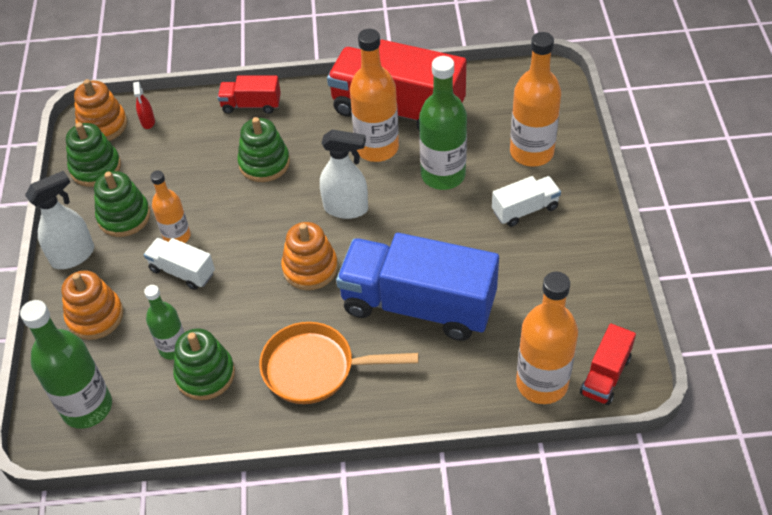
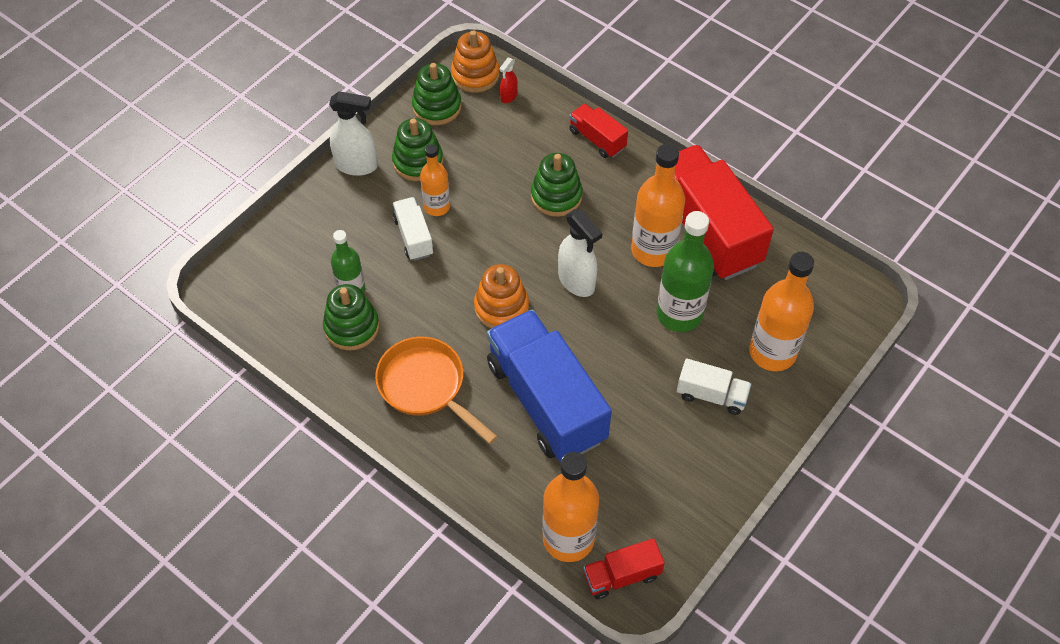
camera: 40 degrees right, 5 degrees up
(87, 407) = (259, 286): green bottle -> none
(95, 316) = (326, 224): orange stacking toy -> none

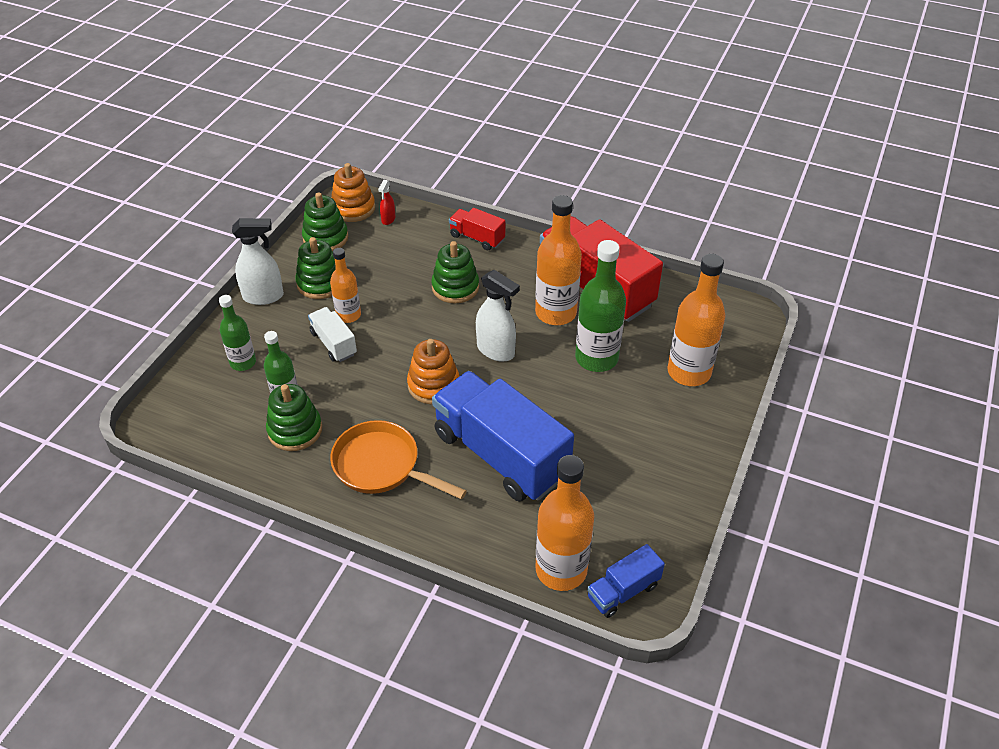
camera: 15 degrees left, 10 degrees down
(319, 239) = (243, 362): none -> green bottle
(621, 576) = (623, 591): red truck -> blue truck
(711, 395) = (649, 417): white truck -> none

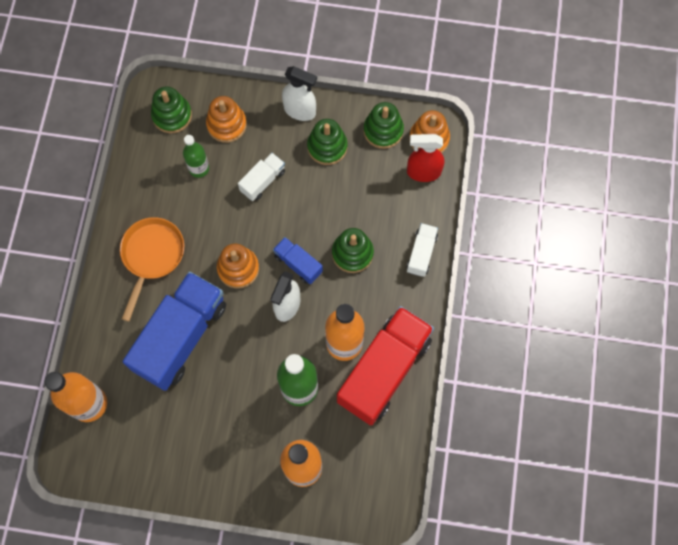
camera: 75 degrees right, 25 degrees up
(243, 362) = (226, 125): green bottle -> orange stacking toy
(264, 296) = (300, 111): white spray bottle -> white spray bottle turned 45 degrees counterclockwise
(295, 430) = (171, 186): green stacking toy -> green stacking toy (172, 115)
(348, 315) = (296, 181): orange bottle -> none
(388, 219) = (423, 172): red spray bottle -> red spray bottle, size x1.90
(477, 238) = (421, 253): red truck -> white truck
(623, 591) = (80, 450): blue truck -> blue truck (298, 264)

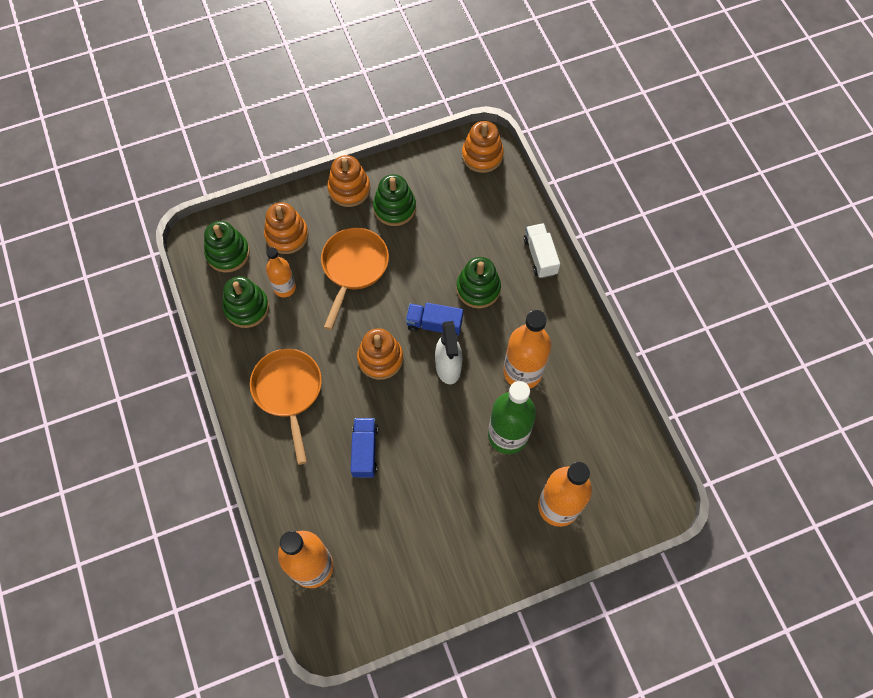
camera: 30 degrees left, 5 degrees down
(181, 337) = (365, 451): blue truck -> blue truck, size x0.47
(199, 168) = (284, 288): green bottle -> orange bottle
(263, 181) = (353, 268): white truck -> orange pan
(300, 111) = (349, 189): white spray bottle -> orange stacking toy
(383, 130) = (436, 169): green stacking toy -> green stacking toy (247, 308)
(384, 370) = (574, 376): red truck -> none
(423, 172) = (496, 186): red spray bottle -> none

